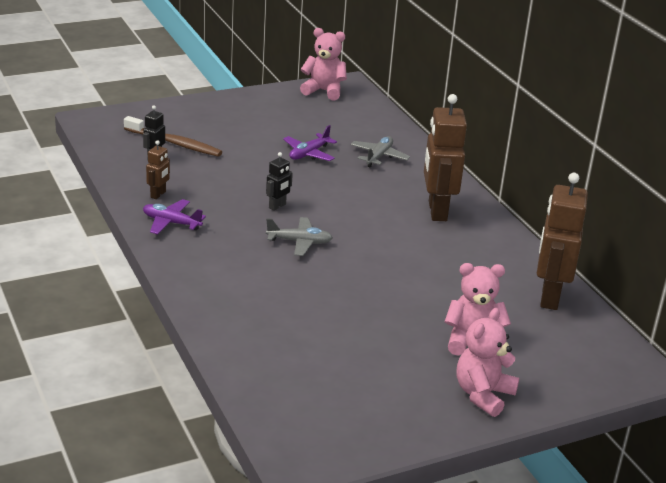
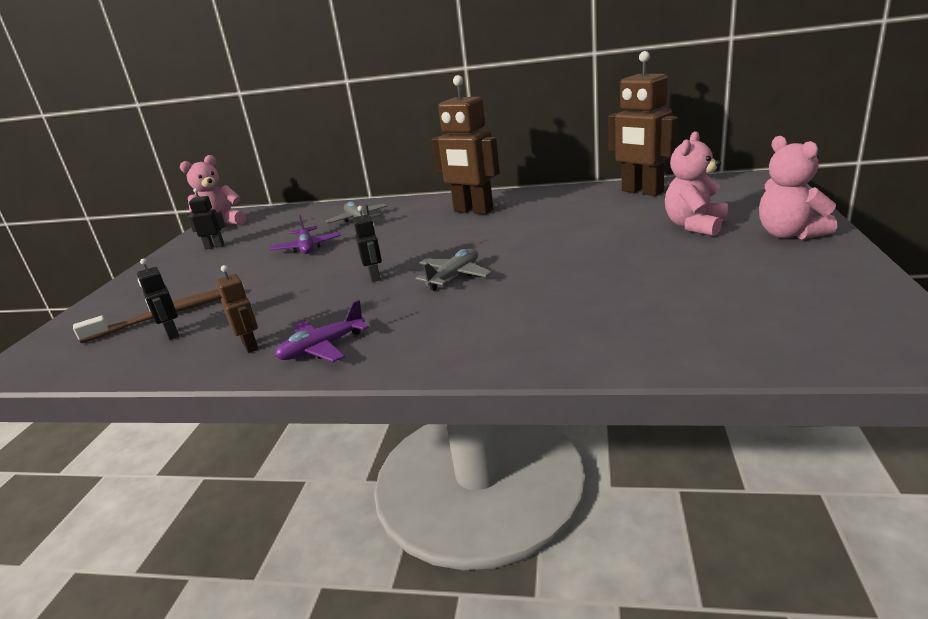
camera: 50 degrees left, 5 degrees down
(284, 108) = (214, 246): none -> black robot

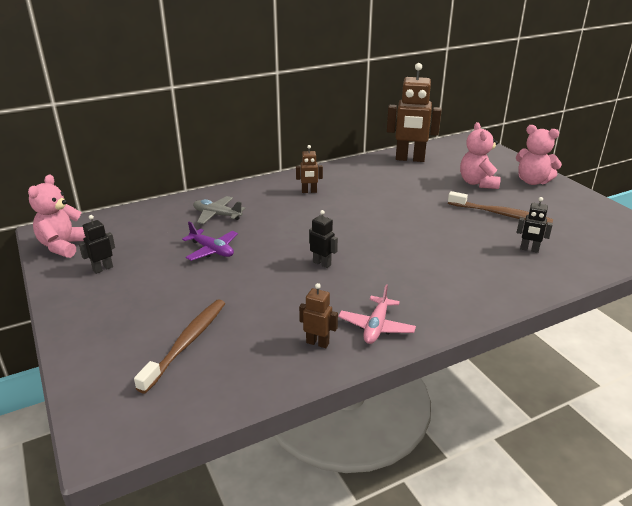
camera: 40 degrees left, 5 degrees up
(172, 334) = (226, 356): black robot -> black robot (529, 249)
(322, 348) = (376, 327): purple plane -> pink plane
(454, 276) = (382, 249): grey plane -> none
(473, 211) = (309, 191): brown robot -> brown robot, size x0.47
(669, 265) = (501, 214): none -> brown toothbrush

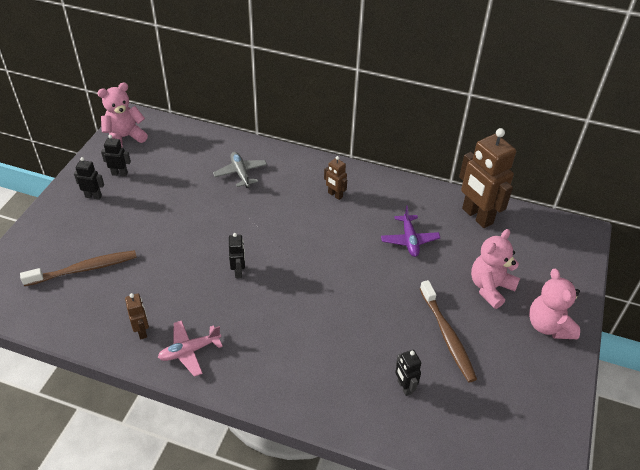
camera: 45 degrees right, 15 degrees up
(102, 295) = (93, 196): none -> black robot
(212, 250) = (193, 205): purple plane -> purple plane (409, 240)

